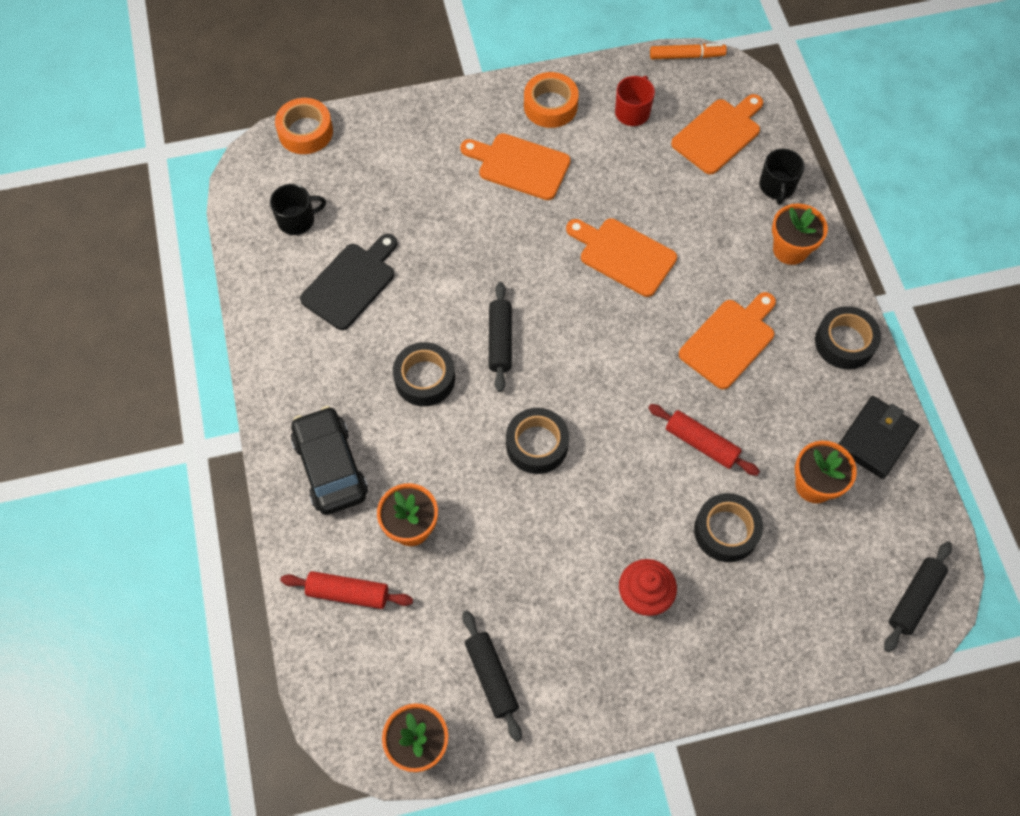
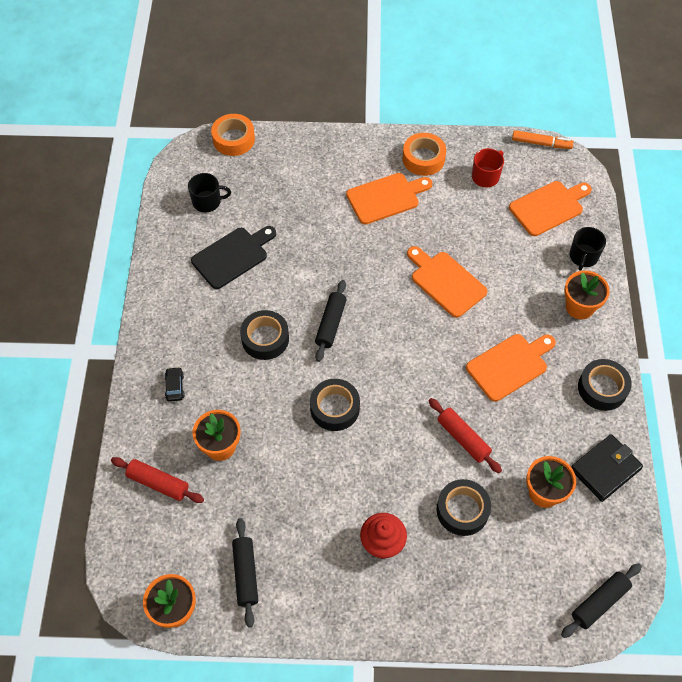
camera: 15 degrees right, 5 degrees down
(330, 467) = (175, 387): black car -> black car, size x0.43
(519, 165) = (386, 198): orange cutting board -> orange cutting board turned 120 degrees clockwise

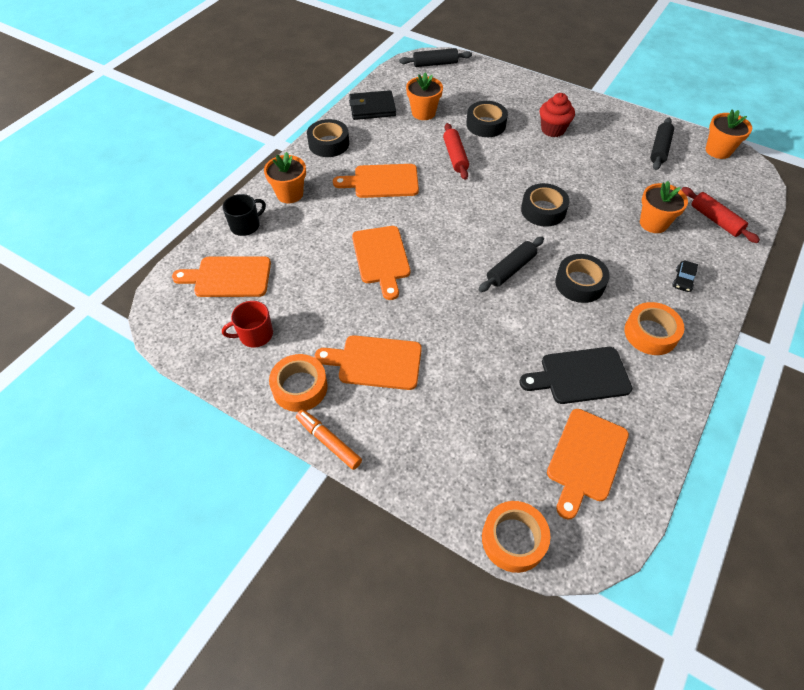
camera: 150 degrees left, 5 degrees down
(189, 318) = (650, 333): none -> orange tape
(207, 202) = (585, 458): black mug -> orange cutting board
(541, 143) = (165, 342): orange marker -> orange marker (328, 442)

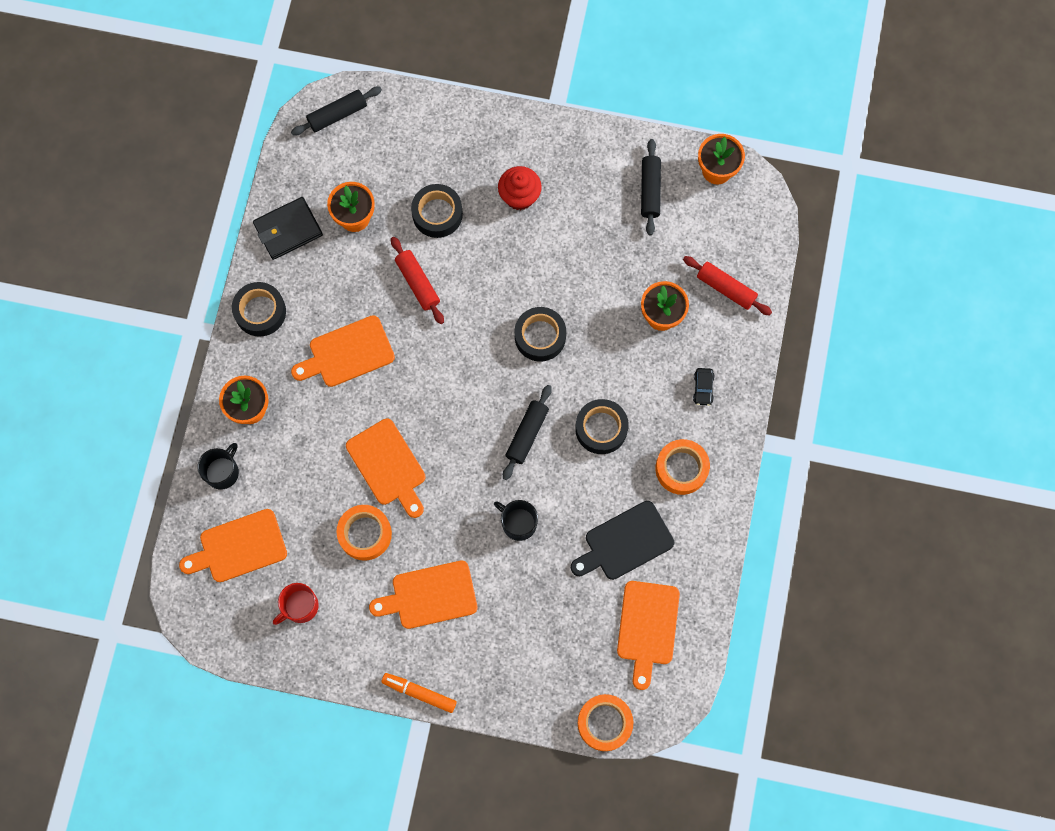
camera: 20 degrees left, 20 degrees up
(300, 387) = (370, 648): orange tape -> orange tape (365, 534)
(480, 330) = (518, 523): none -> black mug

